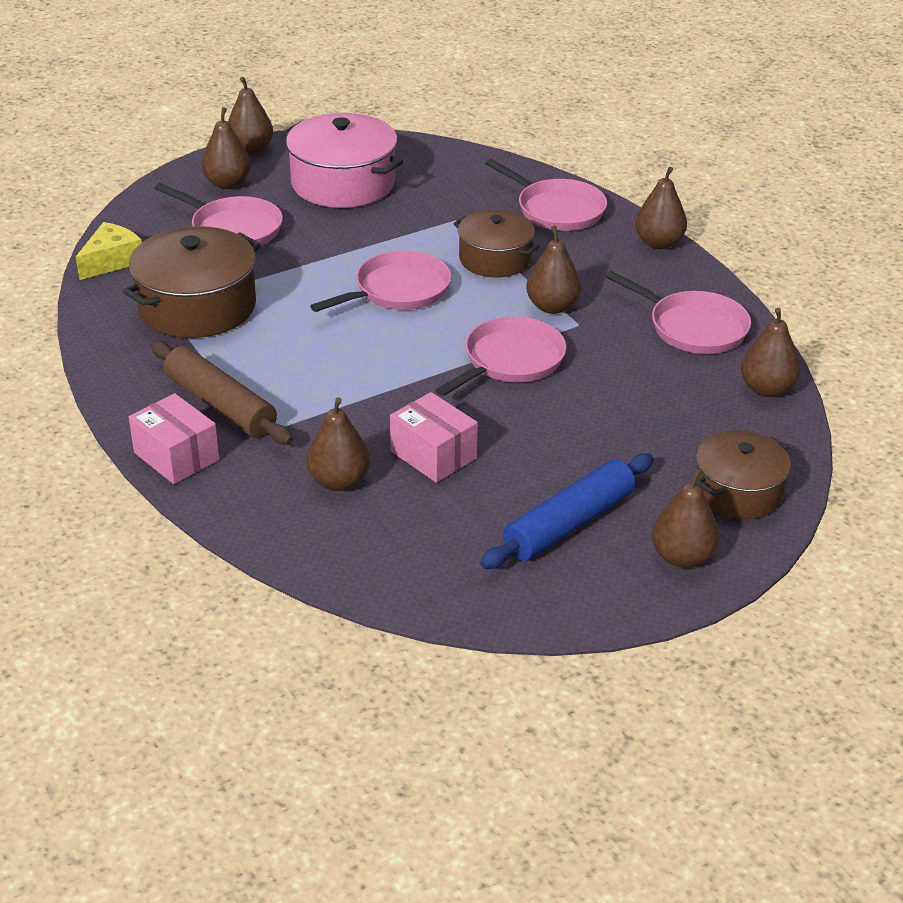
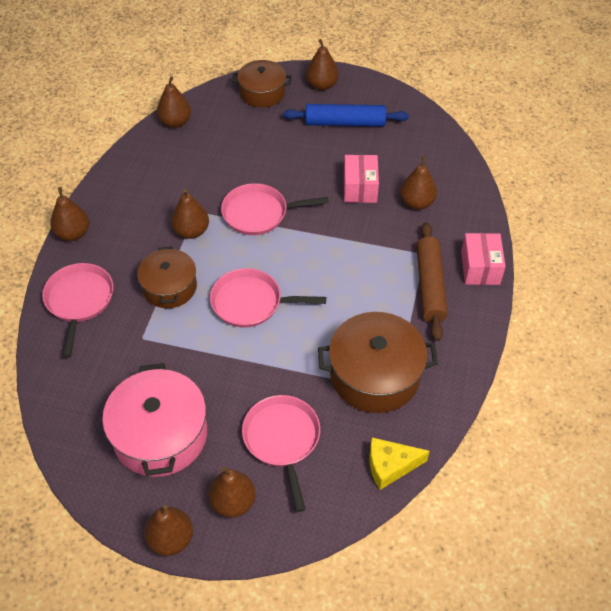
camera: 135 degrees left, 15 degrees up
(693, 327) = (150, 172): pink pan -> none

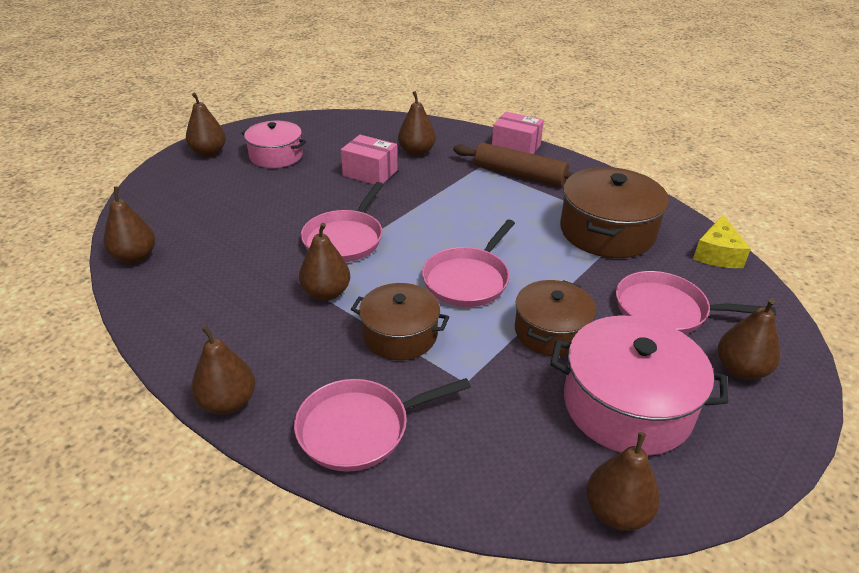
camera: 65 degrees left, 15 degrees down
(79, 301) = (359, 428): pink pan -> pink pan turned 45 degrees counterclockwise
(171, 539) = (786, 438): brown pear -> brown pear (617, 512)
(262, 93) = (170, 187): brown pot -> brown pot (551, 331)
(345, 123) = (276, 156): blue rolling pin -> pink pot

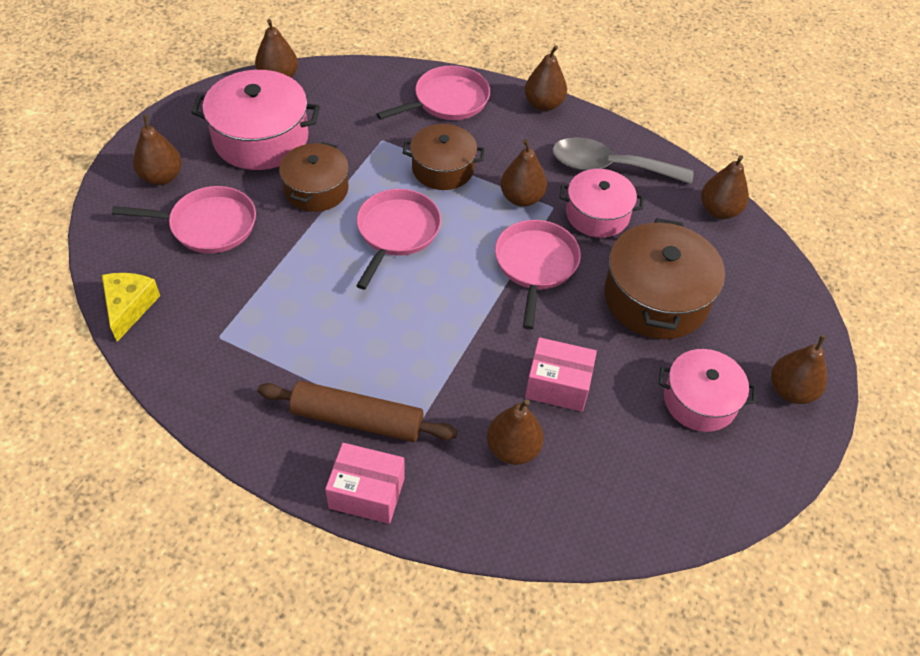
camera: 165 degrees right, 15 degrees up
(208, 311) = (609, 167): none -> grey spoon
(258, 269) = (597, 214): none -> pink pot
(607, 231) = (249, 323): brown pot -> brown pot (656, 298)

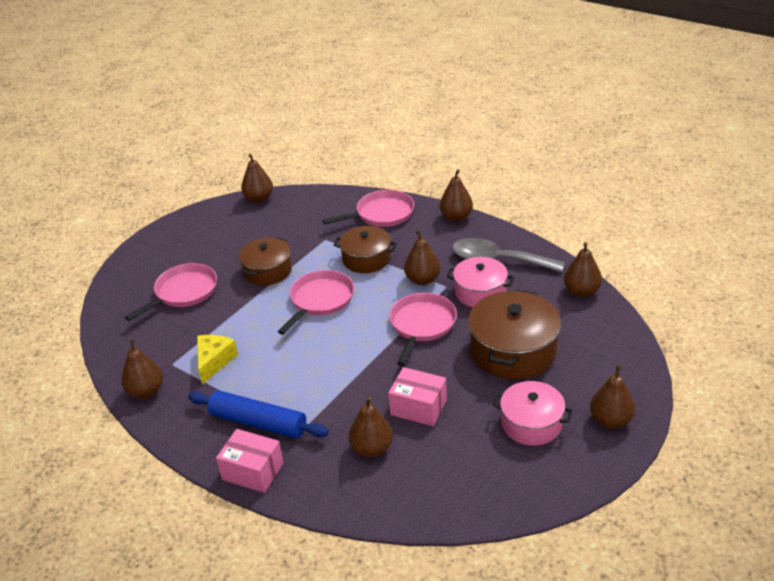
camera: 15 degrees right, 15 degrees down
(129, 307) = (114, 343): yellow cheese -> yellow cheese (214, 361)
(162, 177) = (159, 261): brown pear -> brown pear (146, 391)
(208, 225) = (183, 292): pink pan -> pink pan turned 60 degrees counterclockwise
(261, 138) = (236, 237): pink pot -> none
(357, 419) = (258, 422): brown rolling pin -> blue rolling pin

